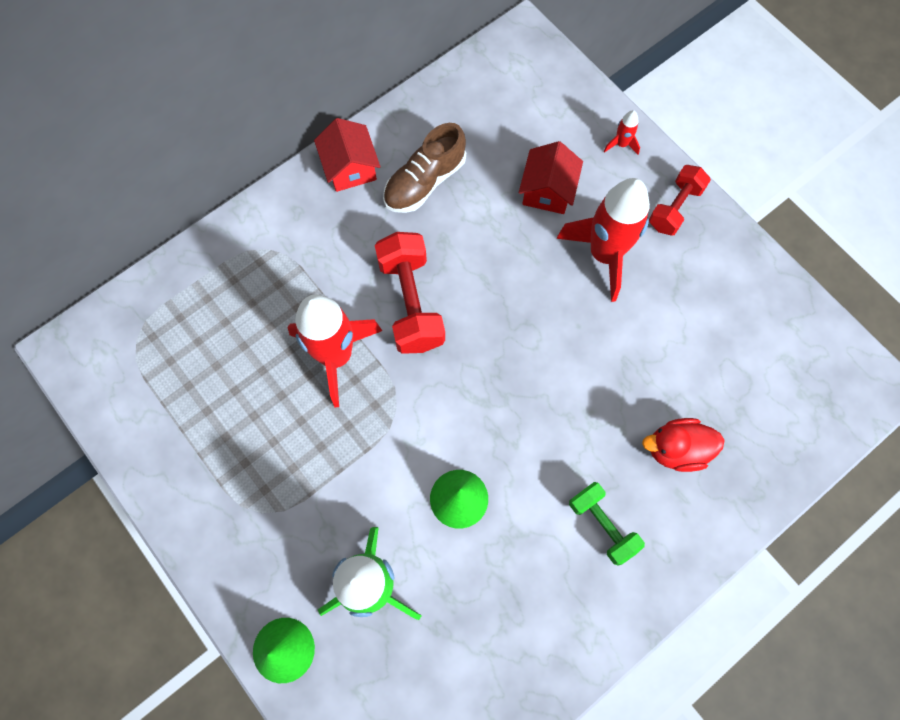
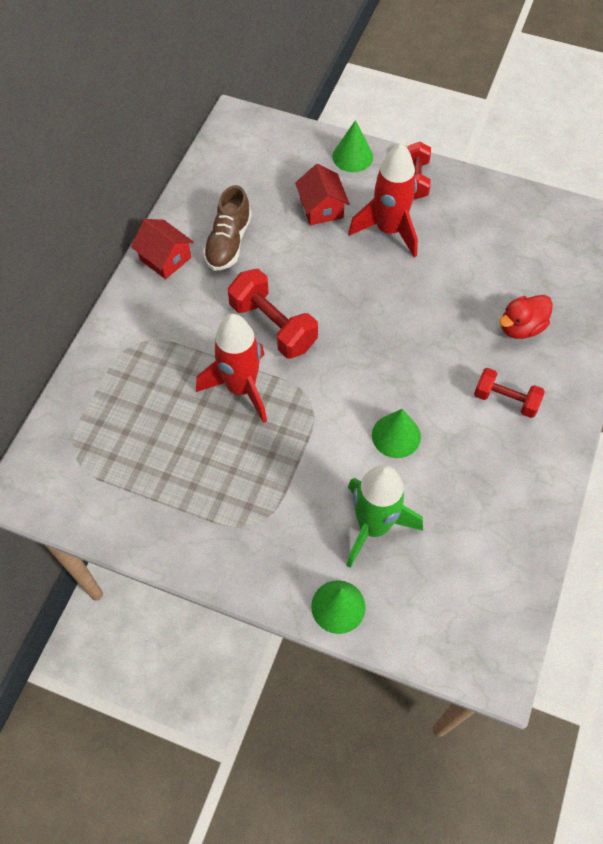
camera: 30 degrees left, 10 degrees down
(602, 525) = (505, 400): green dumbbell -> red dumbbell
(621, 144) = (352, 156): red rocket -> green cone

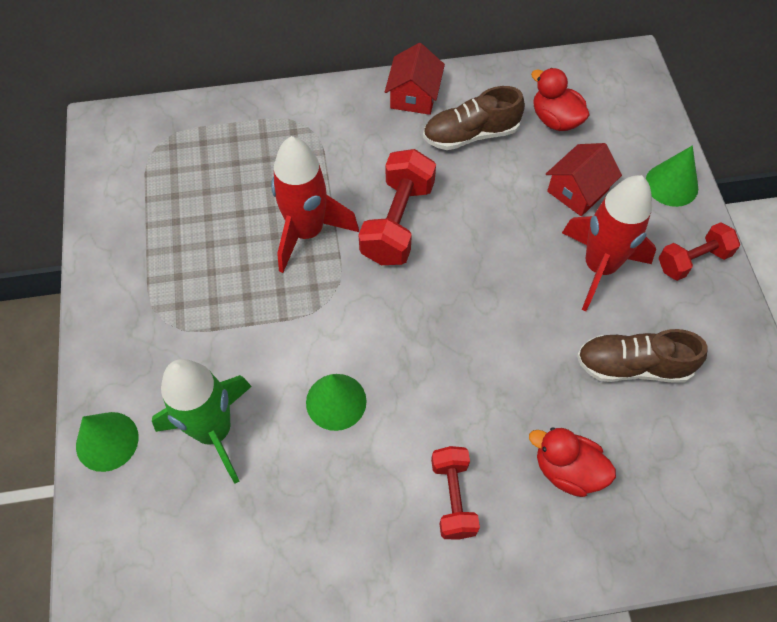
camera: 60 degrees right, 0 degrees up
(253, 187) = (555, 119): none -> red duck
(470, 253) = (633, 366): none -> brown shoe

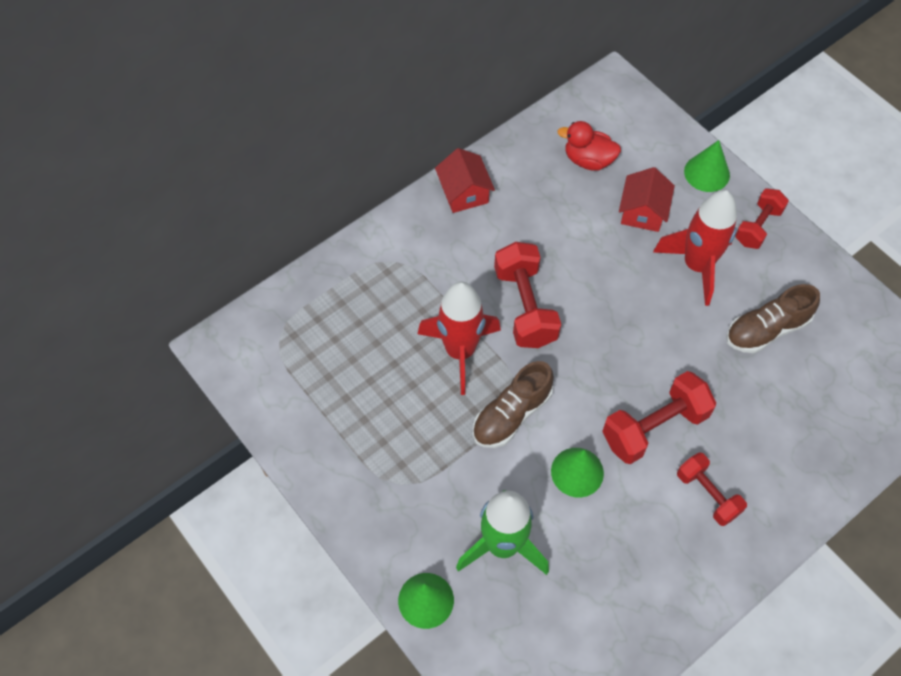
camera: 30 degrees left, 0 degrees up
(444, 400) = (654, 427): none -> red dumbbell
(471, 134) = (532, 204): brown shoe -> brown shoe (511, 414)
(567, 470) = (770, 430): red duck -> none

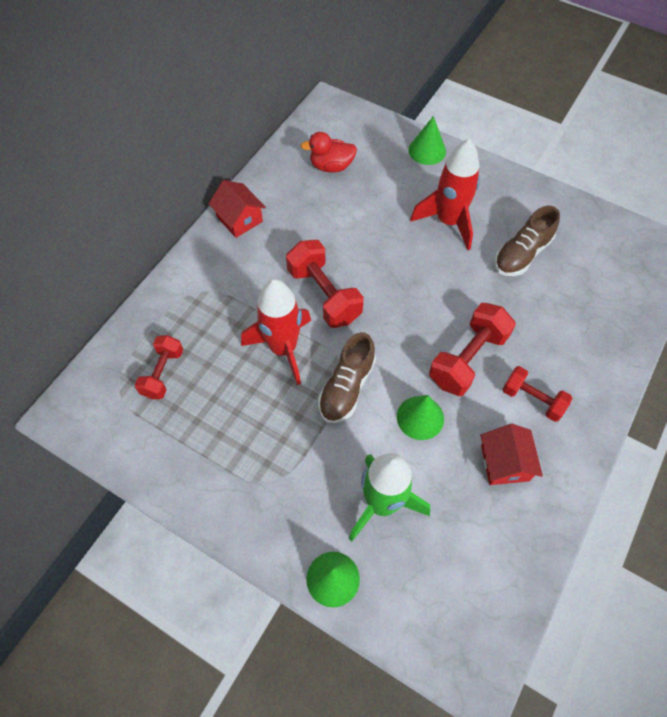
camera: 20 degrees left, 0 degrees up
(642, 212) = (390, 193): red house -> red house (504, 463)
(758, 226) = (482, 179): red dumbbell -> red dumbbell (163, 373)

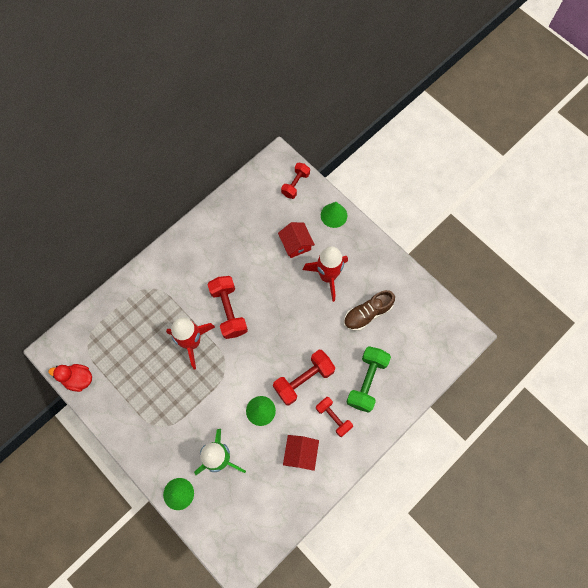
camera: 15 degrees right, 10 degrees up
(163, 373) = (115, 340): red dumbbell -> red dumbbell (295, 184)
(239, 219) = (191, 240): red house -> red house (296, 244)
(331, 166) = (264, 212): red duck -> red duck (78, 379)
(347, 387) = (223, 379): brown shoe -> none
(559, 339) = (366, 381): none -> green dumbbell

